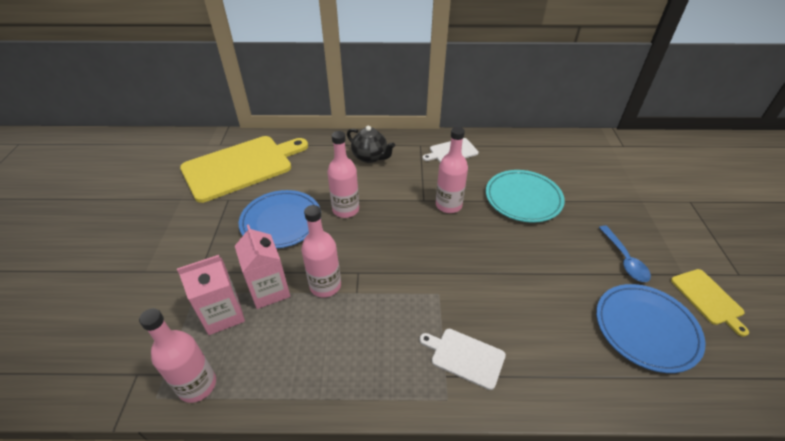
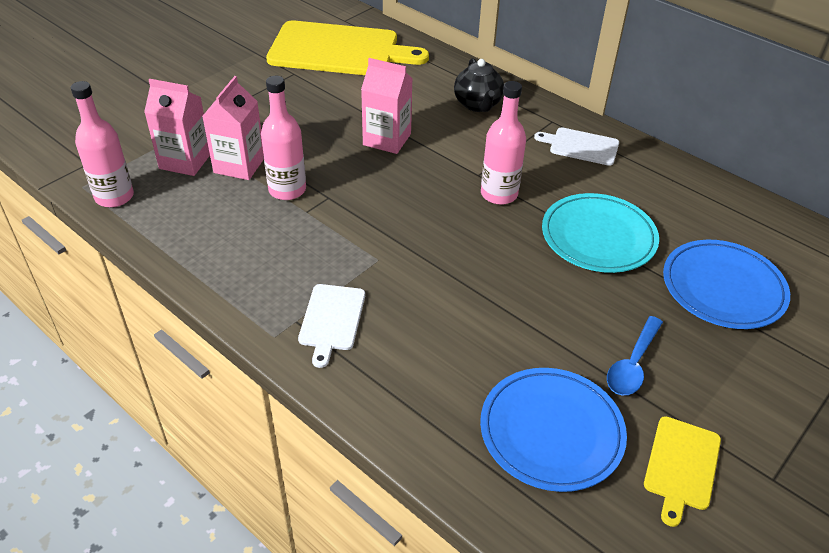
camera: 40 degrees right, 0 degrees up
(281, 221) = (315, 117): blue plate -> blue plate (723, 288)
(346, 209) = (387, 139): pink bottle -> pink carton
(465, 357) = (331, 320): white cutting board -> white cutting board turned 150 degrees counterclockwise

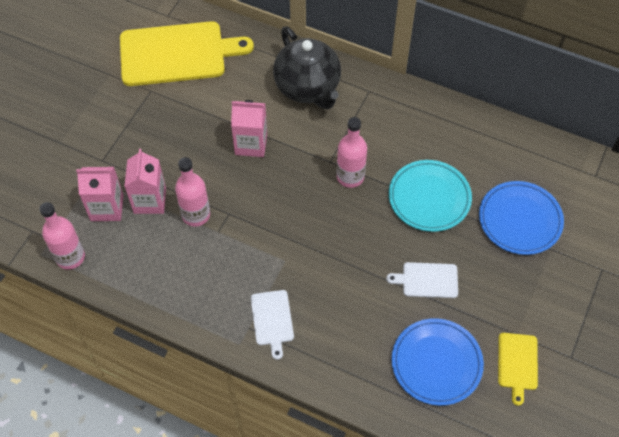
camera: 15 degrees left, 15 degrees up
(478, 105) = (308, 88): black teapot -> black teapot, size x1.68
(581, 146) = (397, 112): white cutting board -> white cutting board (427, 280)
(632, 364) = (474, 299): blue spoon -> none

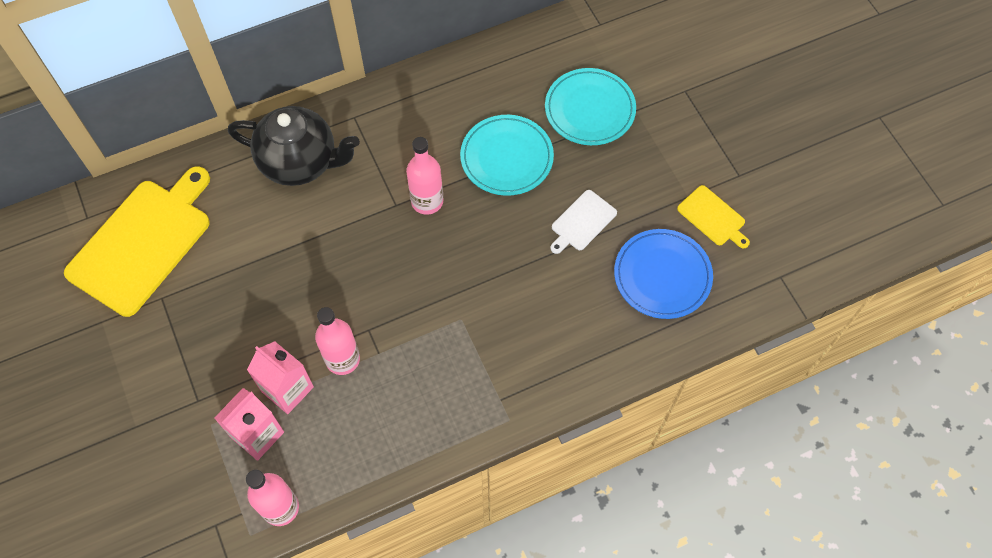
camera: 50 degrees left, 5 degrees up
(251, 144) = (312, 255): pink carton -> none
(272, 320) = (510, 374): white cutting board -> none
(520, 220) = (589, 109): blue plate -> turquoise plate

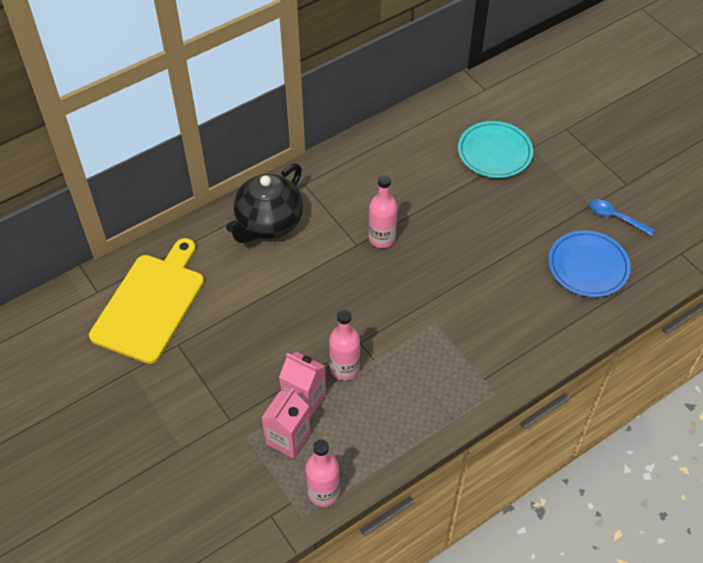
camera: 10 degrees left, 10 degrees down
(300, 162) = (268, 223): black teapot -> black teapot turned 120 degrees clockwise
(506, 158) = (438, 197): turquoise plate -> none
(582, 222) = (512, 236): white cutting board -> none
(713, 217) = (615, 217): yellow cutting board -> blue spoon

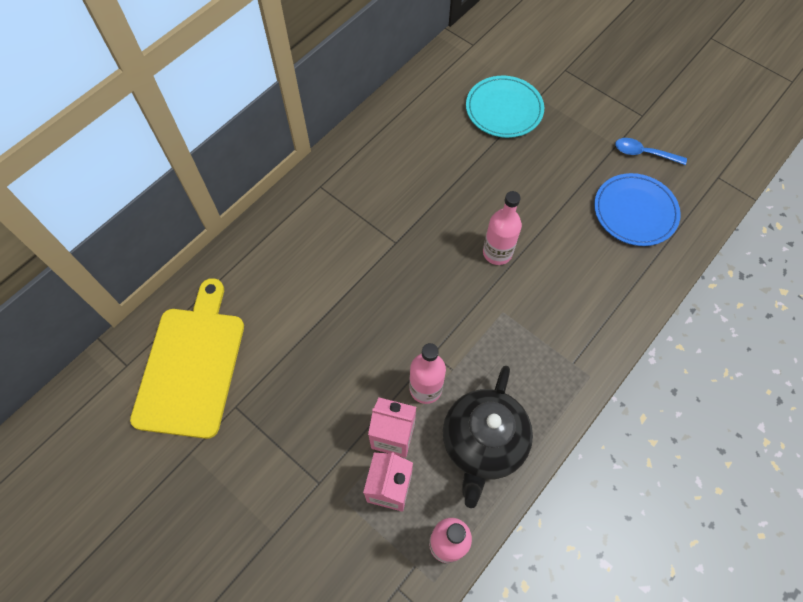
camera: 15 degrees left, 10 degrees up
(268, 223) = (295, 240): black teapot -> black teapot (482, 443)
(382, 238) = (419, 229): pink bottle -> pink bottle (497, 253)

